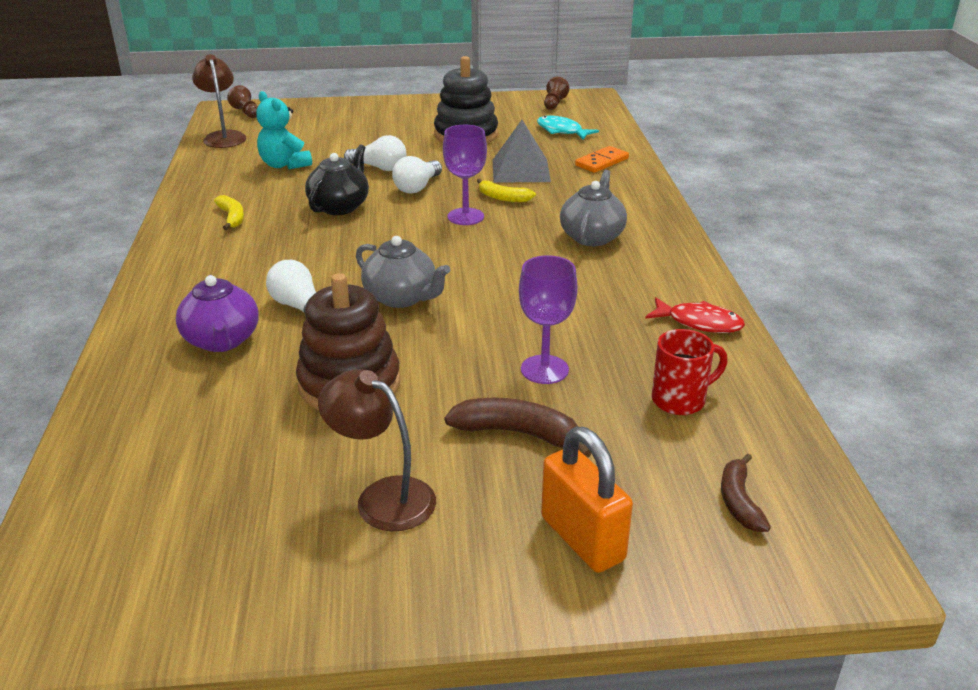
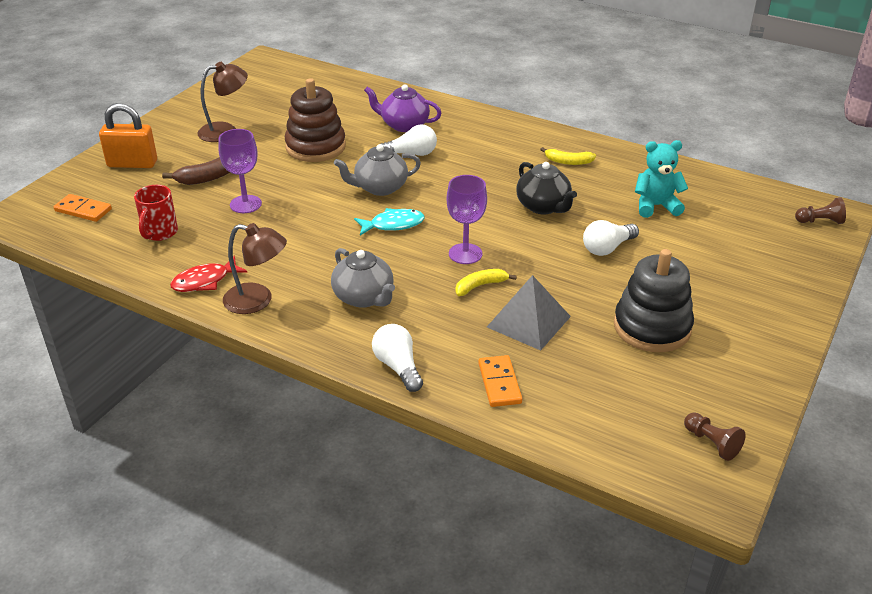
camera: 125 degrees right, 5 degrees up
(223, 136) = (754, 195): brown lamp -> brown lamp (257, 301)
(417, 187) = (546, 252): white light bulb -> white light bulb (398, 367)
(562, 131) = (610, 400): turquoise fish -> turquoise fish (393, 225)
(739, 501) = (83, 210): brown banana -> orange domino

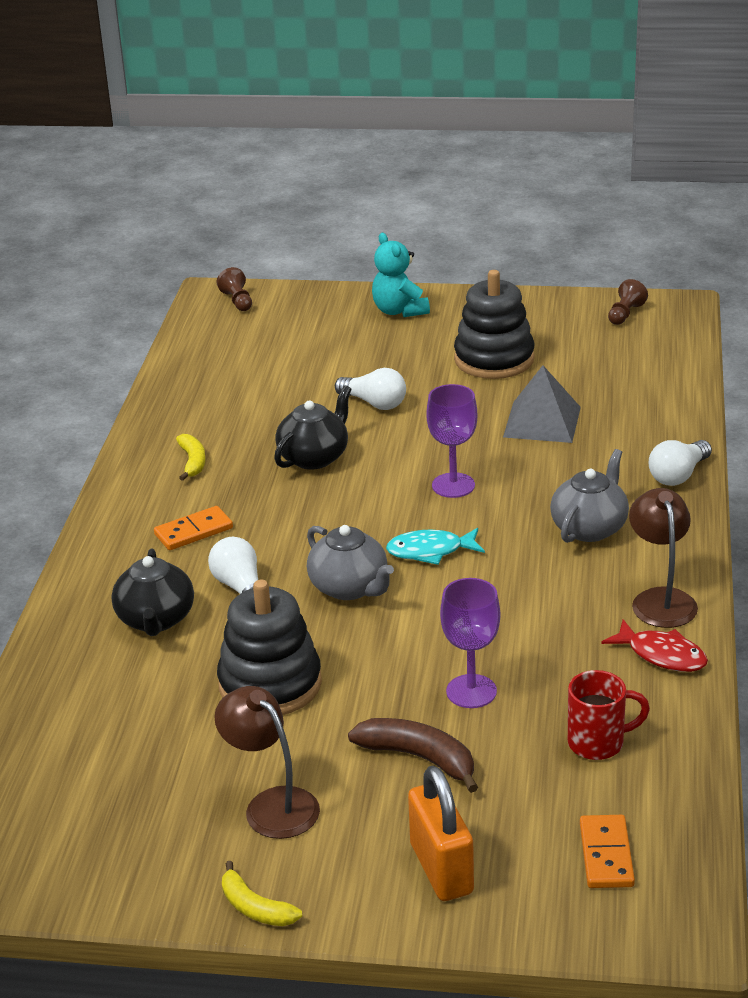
camera: 110 degrees left, 5 degrees down
(315, 147) = (270, 684): brown stacking toy -> black stacking toy
(393, 225) = (430, 551): turquoise fish -> turquoise fish turned 60 degrees counterclockwise
(404, 125) = (156, 620): purple teapot -> black teapot
(480, 286) = (506, 462): yellow banana -> yellow banana (255, 908)
(499, 383) = (647, 417): orange domino -> orange domino (193, 531)
(656, 206) = (265, 389): turquoise teddy bear -> turquoise teddy bear (399, 311)

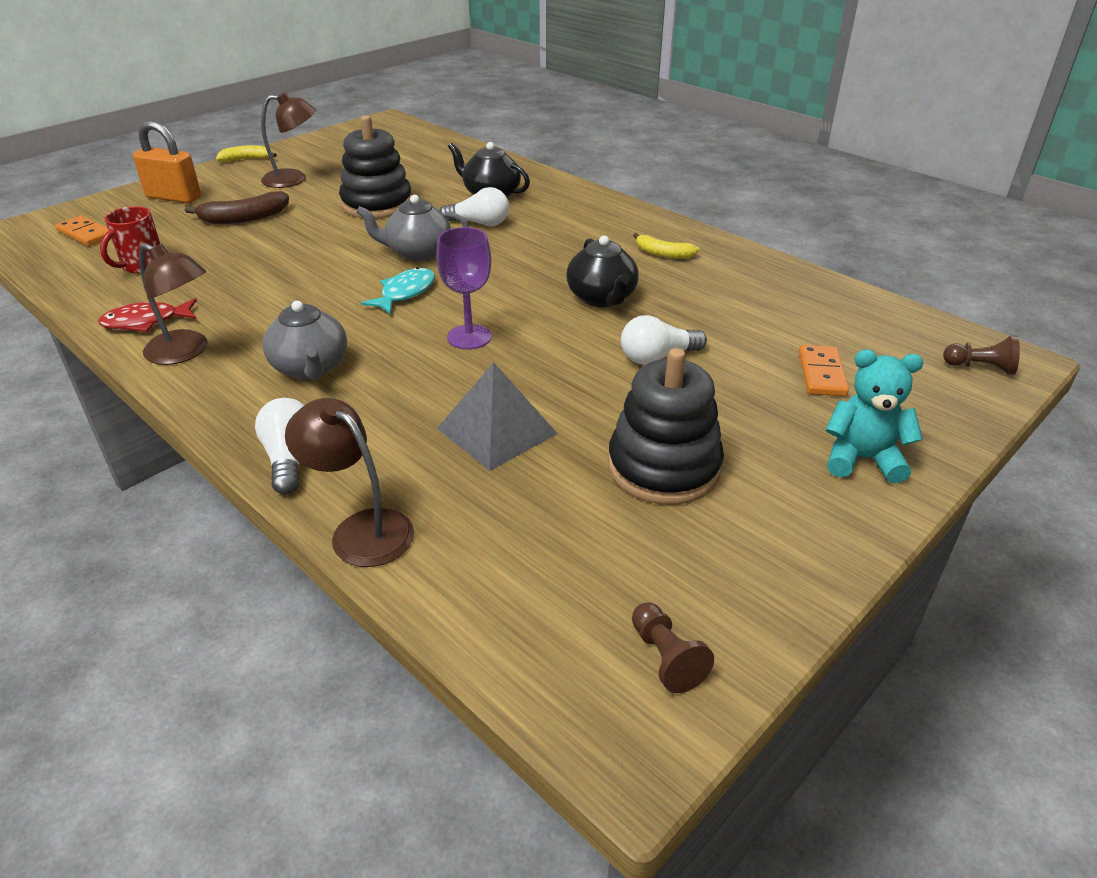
camera: 125 degrees right, 5 degrees up
(193, 531) = (567, 229): orange domino -> orange domino (821, 374)
(471, 691) = (256, 250): purple goblet -> none
(685, 419) = (361, 529): none -> brown lamp

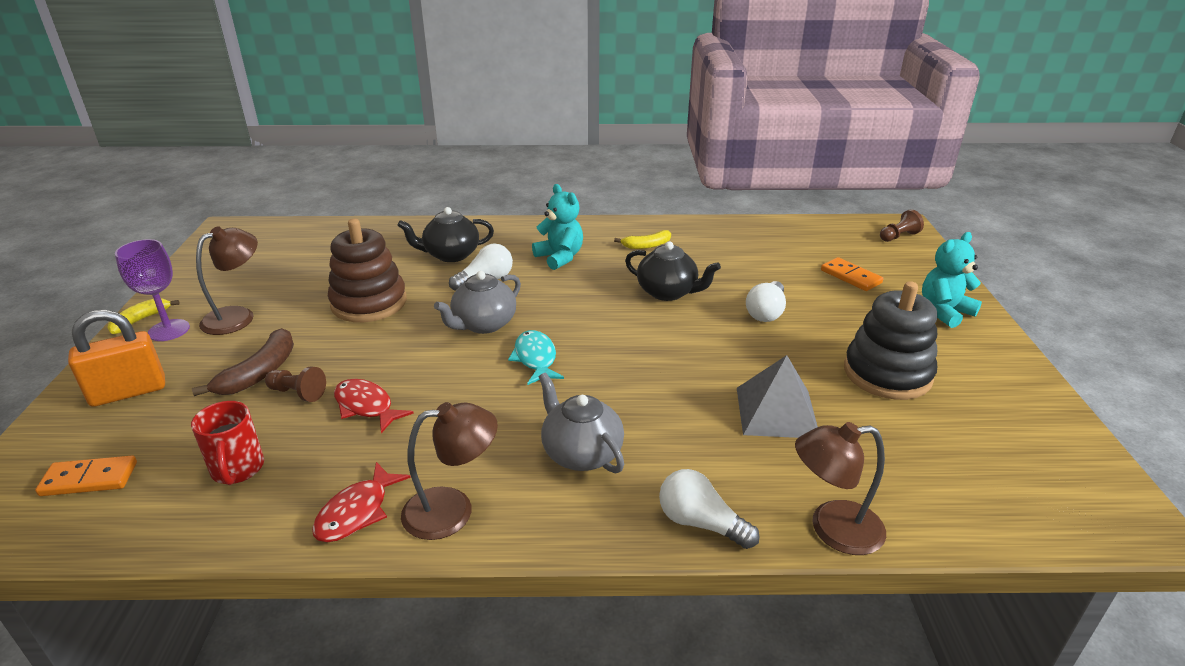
camera: 45 degrees left, 5 degrees down
(257, 267) = (366, 406): none -> red fish
(310, 368) = (581, 453): grey teapot -> grey teapot turned 150 degrees counterclockwise
(377, 204) = (369, 303): black stacking toy -> brown stacking toy
(469, 337) = (642, 364): purple goblet -> purple goblet (169, 330)
(568, 231) = (560, 257): none -> turquoise teddy bear
(666, 658) = (1068, 469): brown pawn -> brown pawn (297, 393)

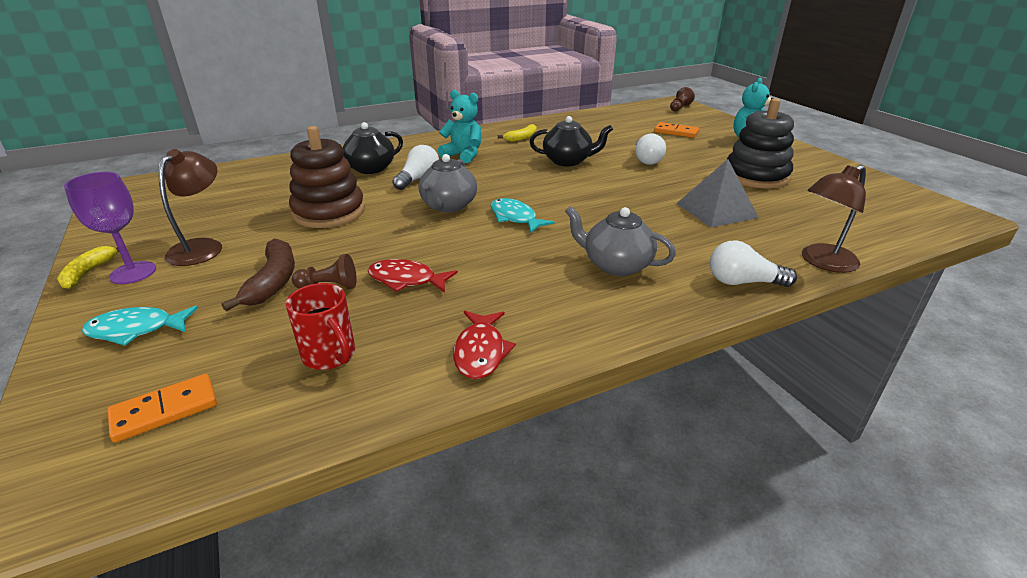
camera: 25 degrees left, 0 degrees up
(128, 392) = (136, 330): orange padlock -> turquoise fish
(453, 510) = (560, 326): brown lamp -> none

